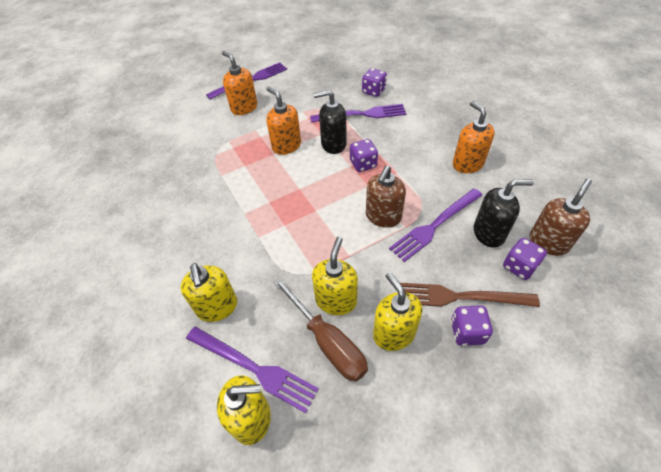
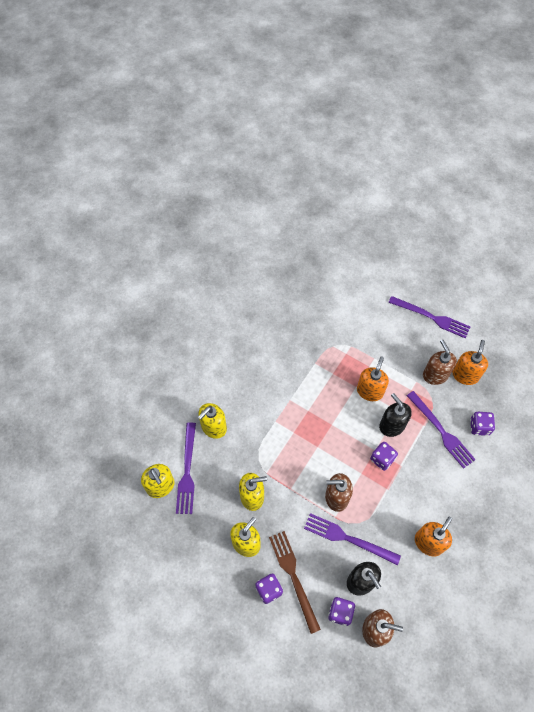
camera: 60 degrees right, 10 degrees up
(244, 108) = (394, 334): orange soap dispenser -> orange soap dispenser (465, 375)
(305, 98) = (435, 375): none -> brown soap dispenser
(328, 342) = (222, 505): brown screwdriver -> none

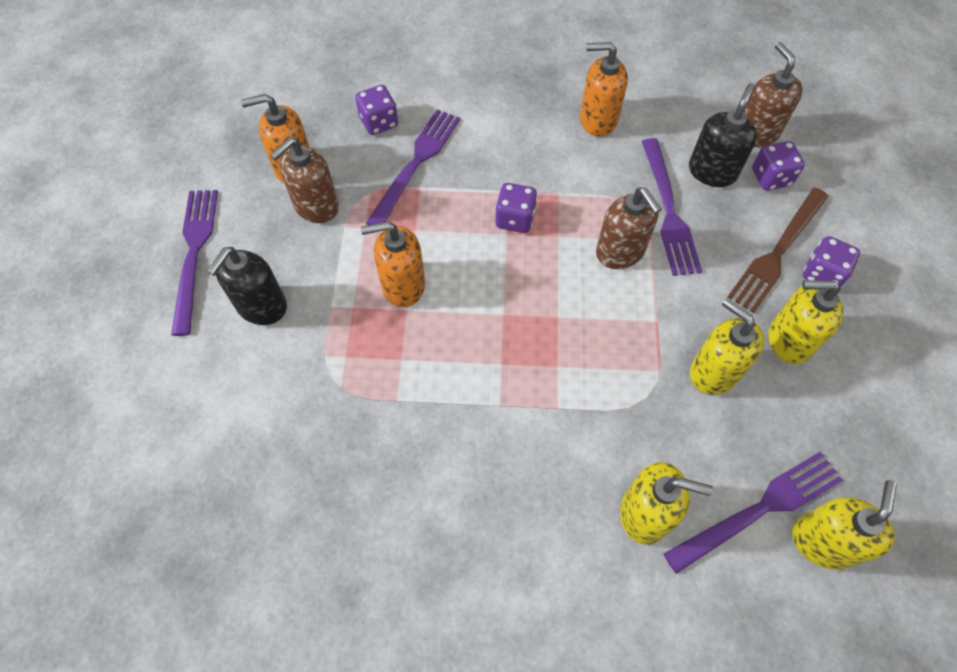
camera: 120 degrees left, 0 degrees up
(392, 425) = (448, 229): black soap dispenser -> black soap dispenser (261, 306)

